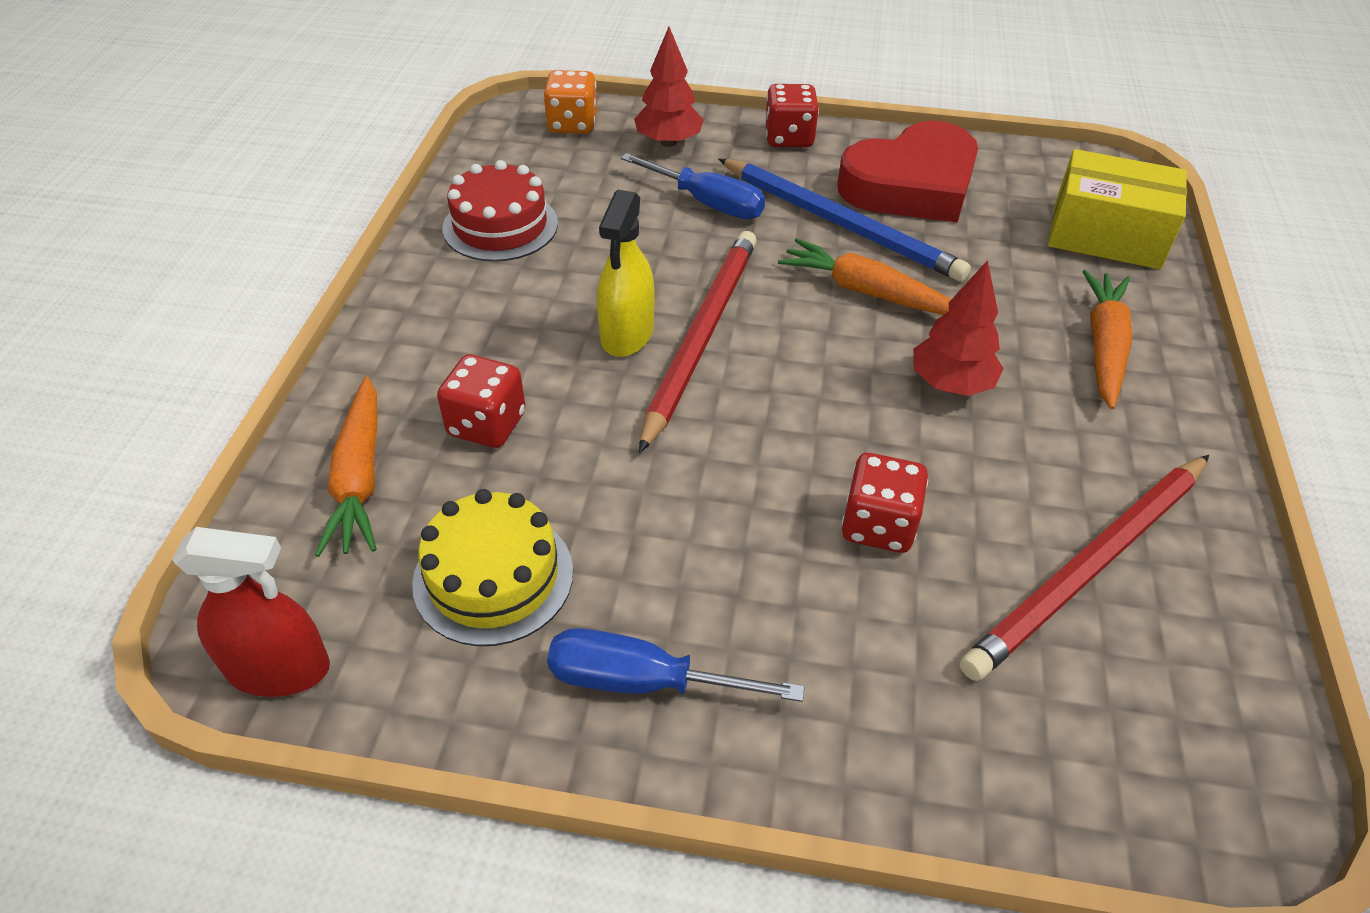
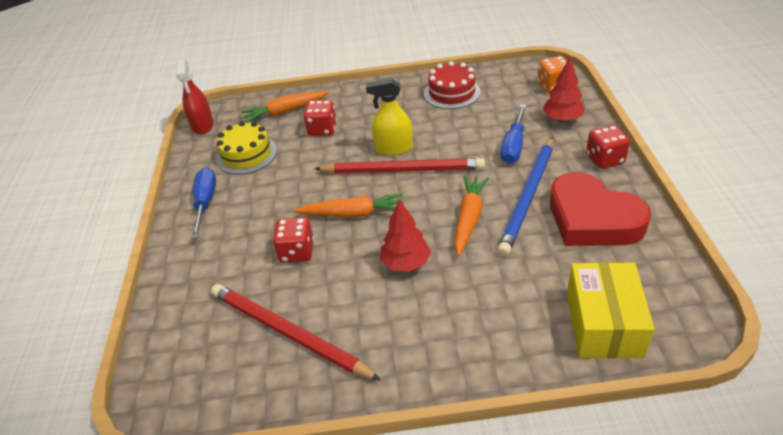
camera: 80 degrees right, 5 degrees down
(1103, 346) = (472, 329): orange carrot -> orange carrot (353, 214)

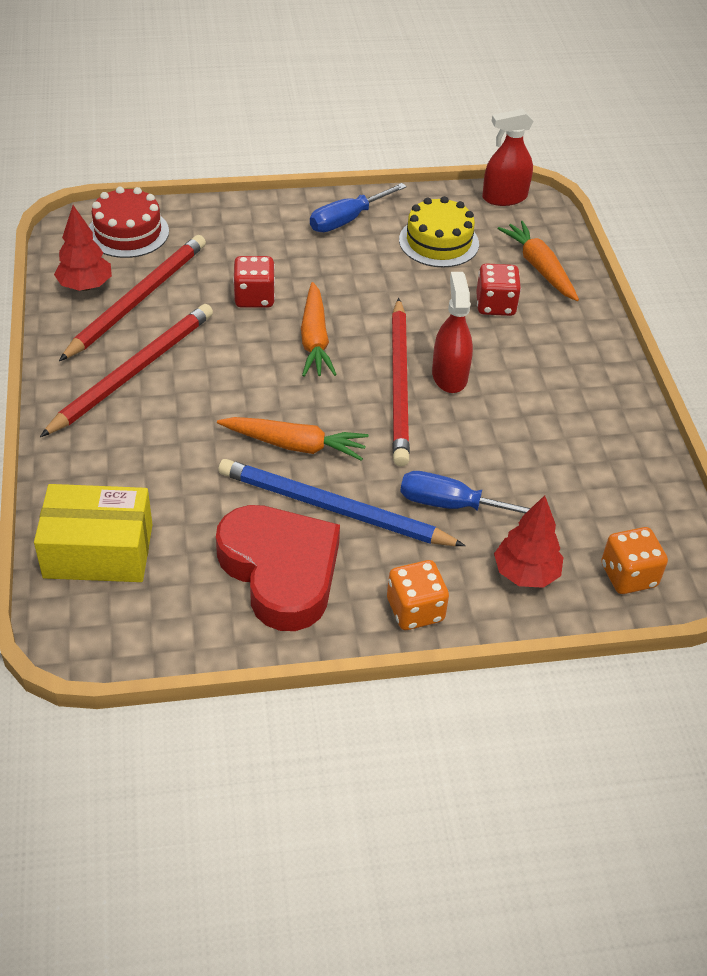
camera: 80 degrees right, 5 degrees up
(206, 202) = (347, 220): blue screwdriver -> blue screwdriver turned 150 degrees clockwise
(389, 325) = (133, 371): none -> red pencil
(394, 148) = (449, 376): yellow spray bottle -> red spray bottle
(406, 263) = (223, 386): red tree -> red tree (85, 286)
(452, 93) = (598, 443): red cake -> red cake (128, 232)
(592, 219) = (280, 571): red heart -> red heart turned 105 degrees clockwise
(605, 159) = (415, 610): red dice -> orange dice

